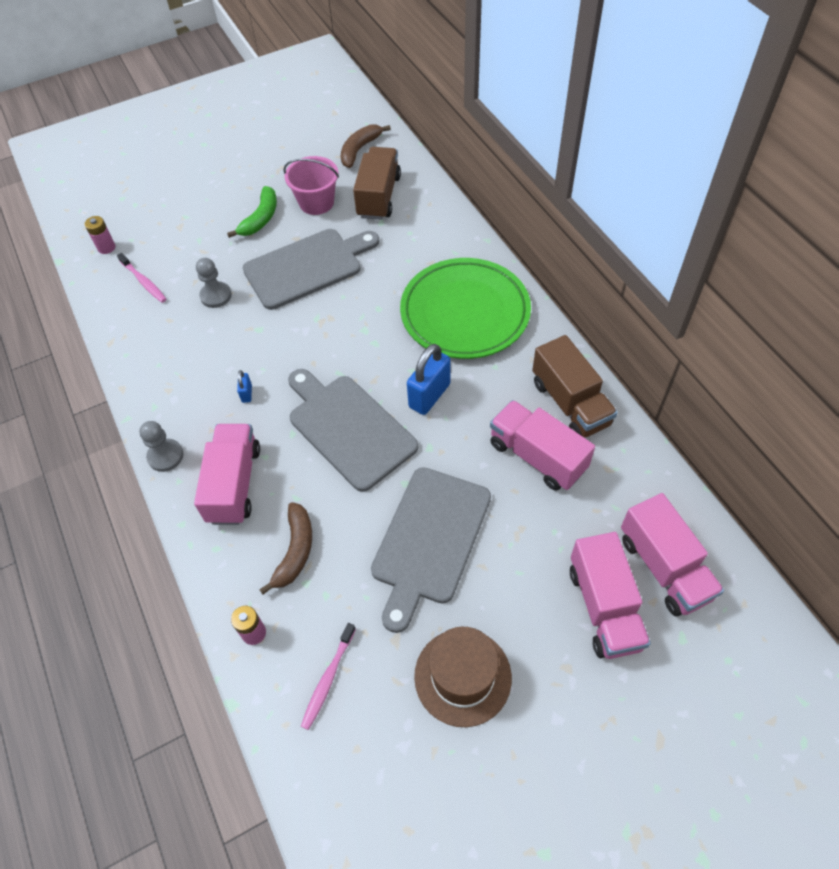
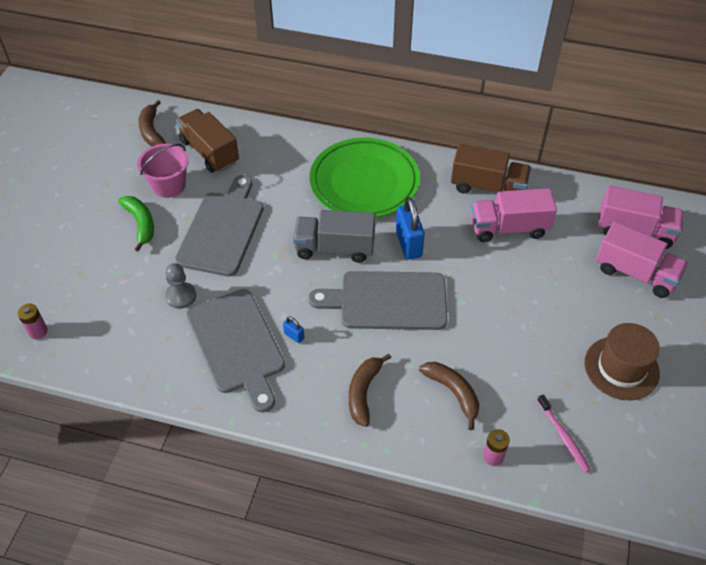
camera: 50 degrees left, 5 degrees down
(144, 281) = (108, 330): pink toothbrush -> none
(165, 456) = (294, 418): grey pawn -> none
(234, 484) = (364, 392): pink truck -> brown banana
(367, 349) = (335, 248): none -> grey truck
(429, 540) = (515, 319): grey cutting board -> grey cutting board (237, 345)

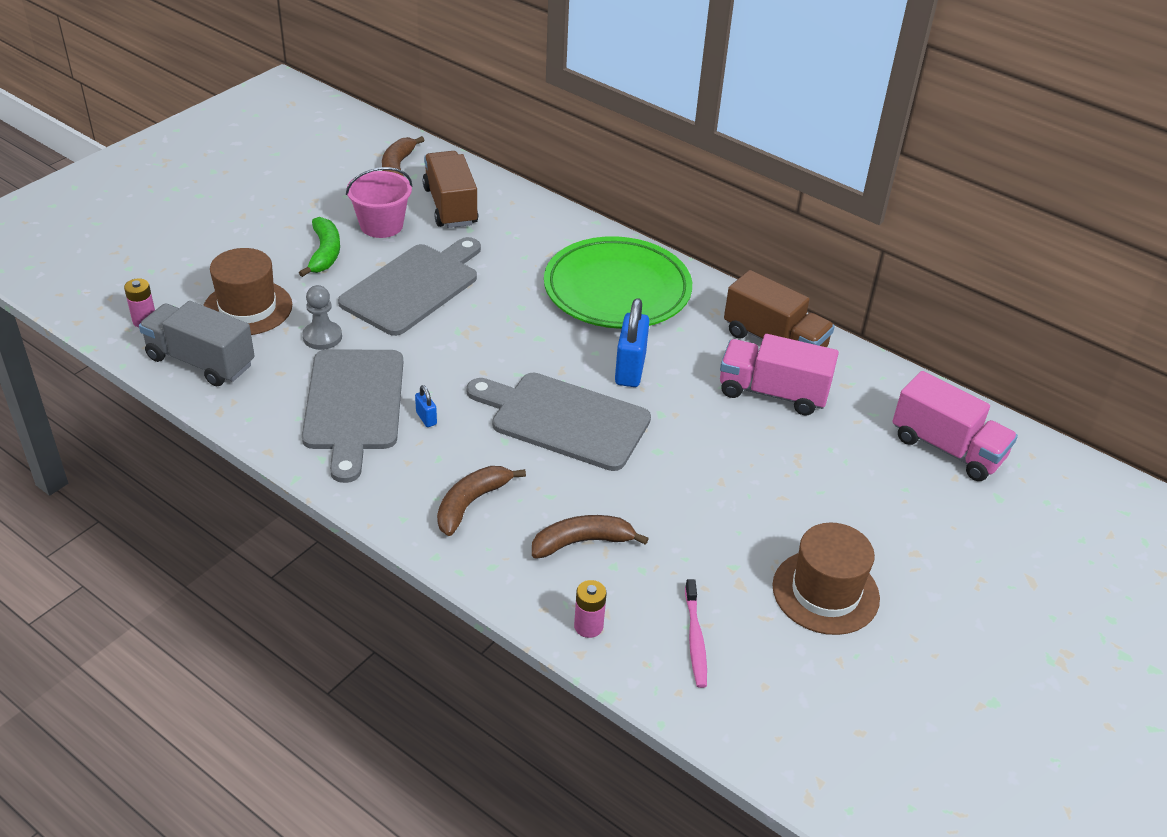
camera: 20 degrees right, 10 degrees down
(111, 291) = (247, 308): none -> brown hat
(335, 248) = (535, 346): grey truck -> grey truck (201, 361)
(453, 393) = (582, 542): brown banana -> brown banana turned 90 degrees counterclockwise
(635, 273) = (916, 495): pink truck -> none

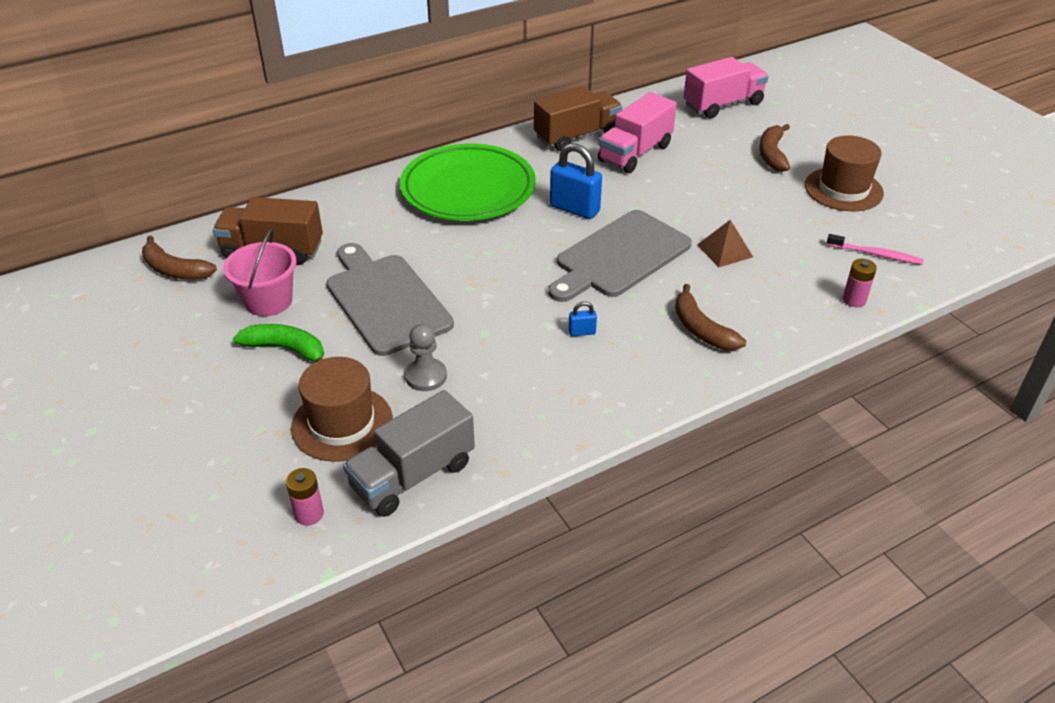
camera: 65 degrees left, 0 degrees up
(354, 405) = (542, 374): grey cutting board -> none
(582, 542) = (765, 281): brown banana -> brown banana (772, 154)
(622, 500) = (725, 250): none -> brown pyramid

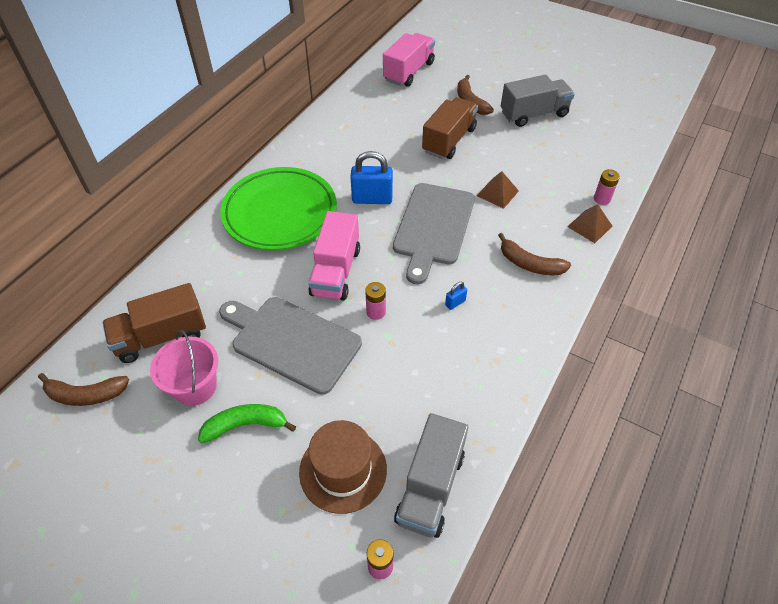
camera: 30 degrees left, 10 degrees up
(426, 376) = (374, 395): grey pawn -> none
(490, 308) = (376, 312): none -> pink battery
(577, 136) = (327, 134): brown truck -> brown truck (449, 140)
(635, 153) = (379, 134): pink truck -> pink truck (336, 271)
(812, 320) = (590, 226): none -> brown pyramid
(843, 189) = (534, 114): brown hat -> grey truck
(875, 254) = (588, 158): pink toothbrush -> none

